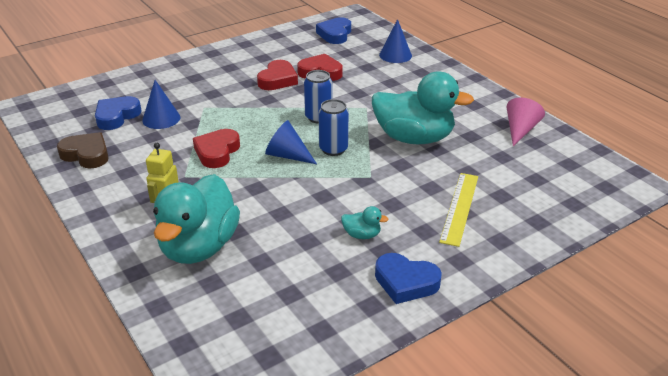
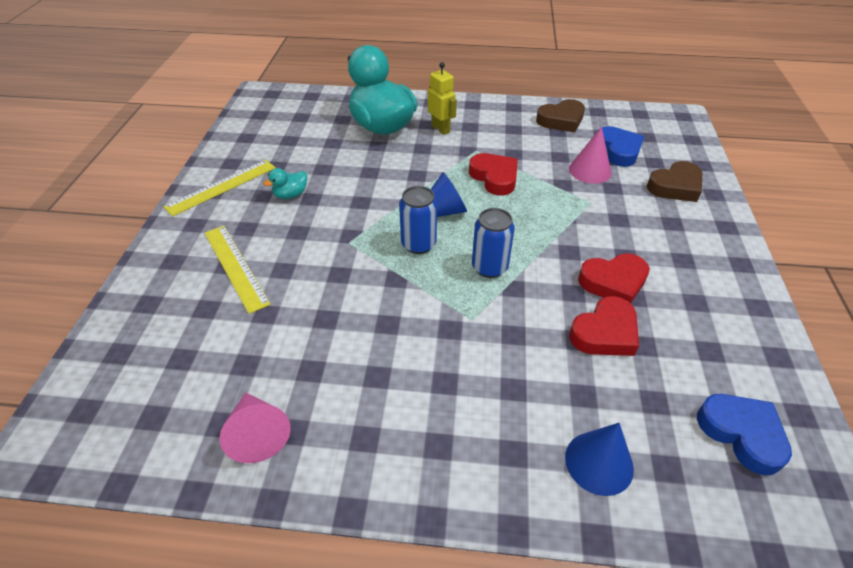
camera: 130 degrees right, 10 degrees up
(148, 85) = (675, 186): none -> brown heart
(161, 119) = (590, 170): blue cone -> pink cone
(278, 80) = (613, 282): red heart -> red heart turned 75 degrees counterclockwise
(405, 282) = (221, 187): blue heart -> yellow ruler
(414, 138) = (366, 315): turquoise duck -> none

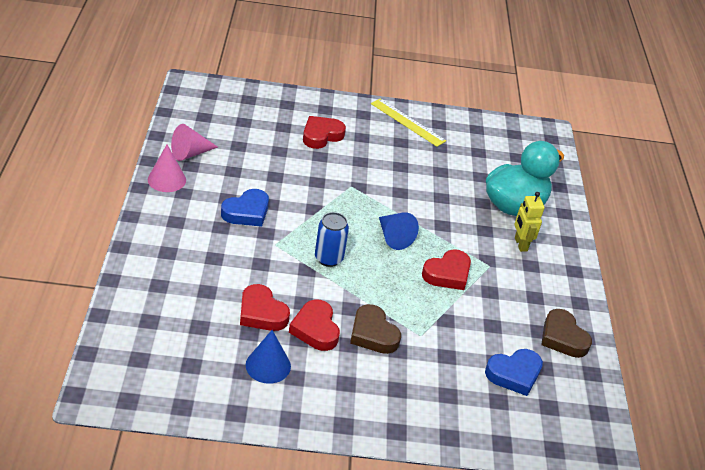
camera: 80 degrees right, 5 degrees down
(236, 267) = (321, 135): yellow ruler -> red heart
(291, 195) = (403, 156): turquoise duck -> none
(418, 244) = (352, 222): blue can -> none
(441, 129) = (520, 244): yellow robot -> yellow robot turned 120 degrees clockwise
(590, 170) = (472, 344): pink cone -> pink cone (166, 179)
(599, 462) = (156, 289): blue cone -> blue cone (268, 365)
(675, 186) = (457, 407): brown heart -> brown heart (373, 334)
(742, 434) = (169, 366): blue heart -> blue heart (246, 212)

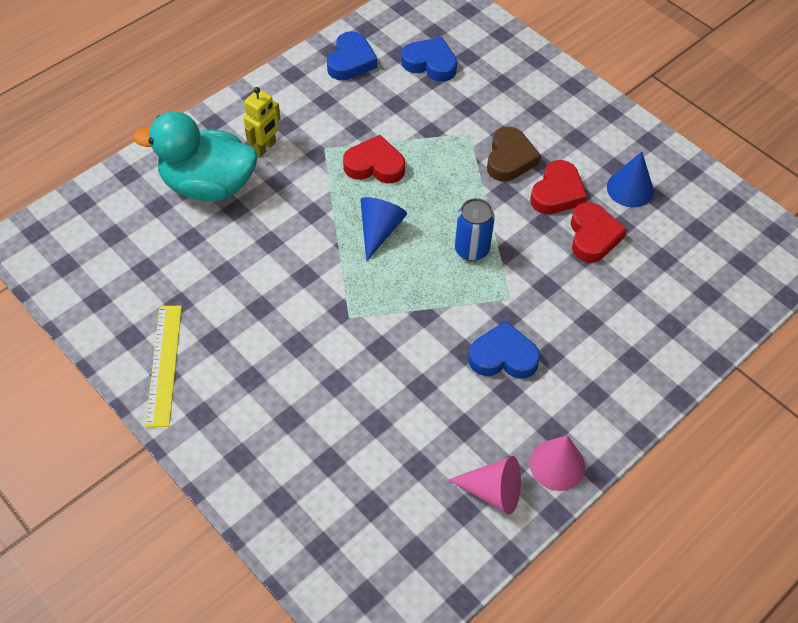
camera: 130 degrees left, 15 degrees up
(321, 135) = (297, 413): red heart -> none
(562, 337) = (351, 61): brown heart -> blue heart

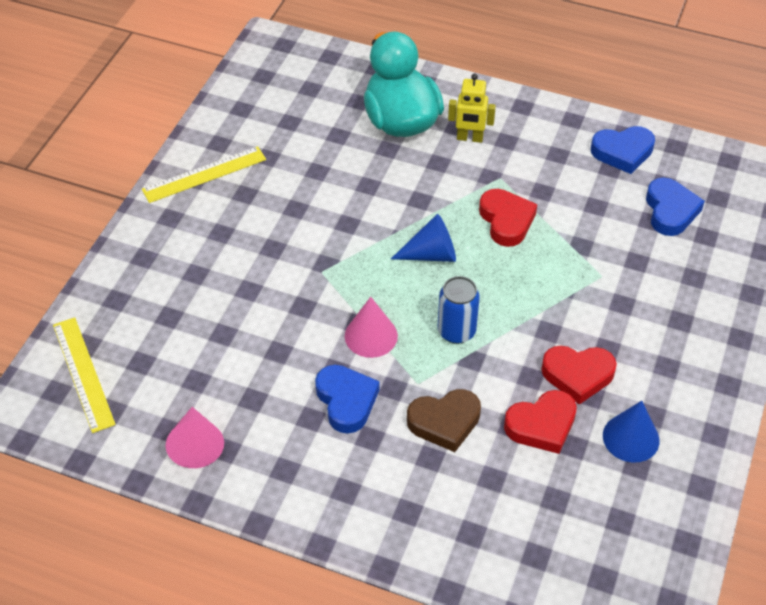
camera: 65 degrees right, 5 degrees down
(357, 563) = (83, 374): none -> yellow ruler
(510, 159) = (593, 320): brown heart -> brown heart (444, 422)
(557, 465) = (249, 486): pink cone -> pink cone (371, 336)

